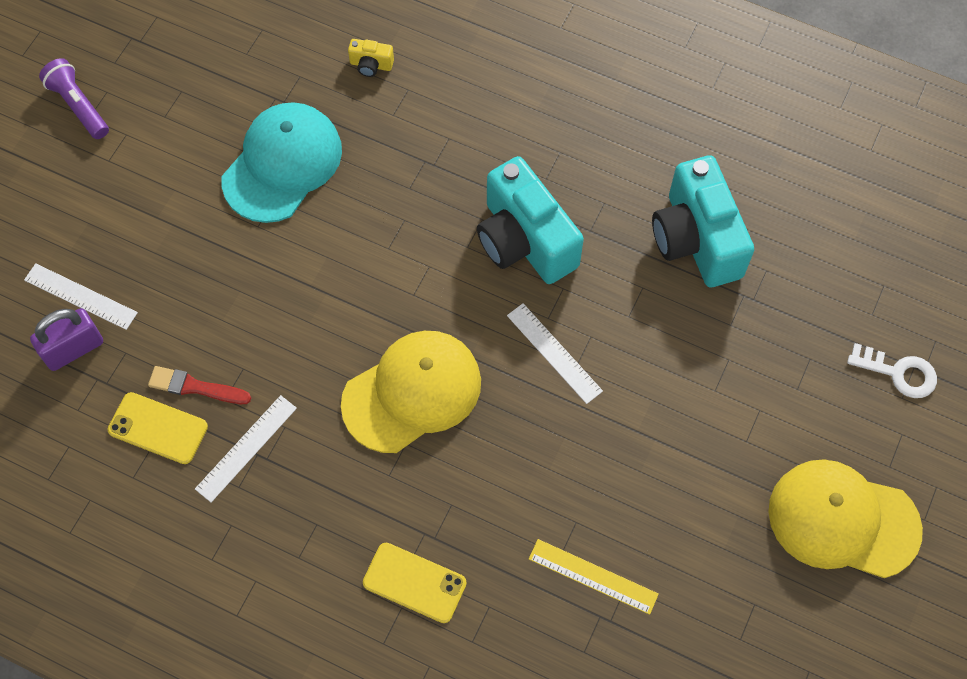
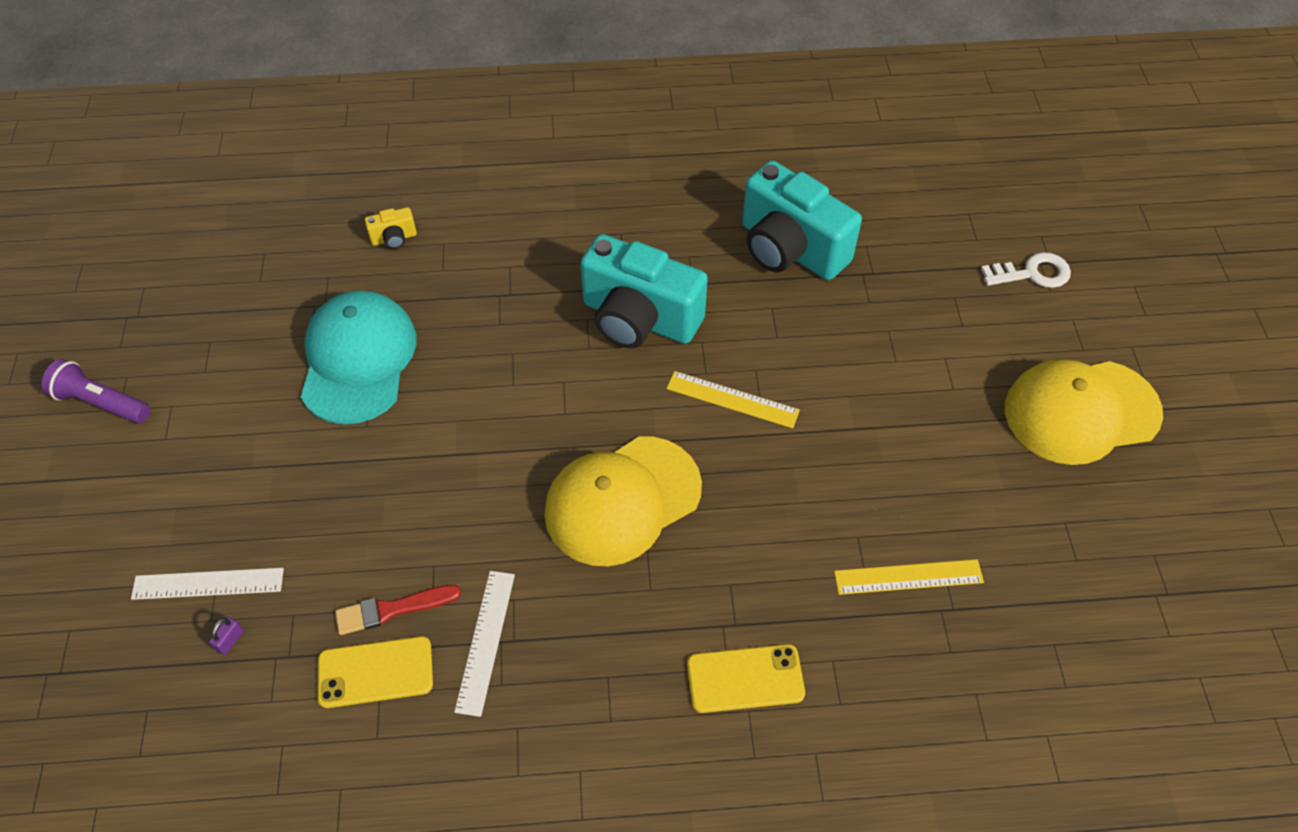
camera: 30 degrees left, 10 degrees down
(73, 349) = (230, 640): purple padlock -> purple padlock, size x0.42
(412, 392) = (622, 501): yellow cap -> yellow cap turned 150 degrees counterclockwise
(554, 353) = (732, 399): white ruler -> yellow ruler

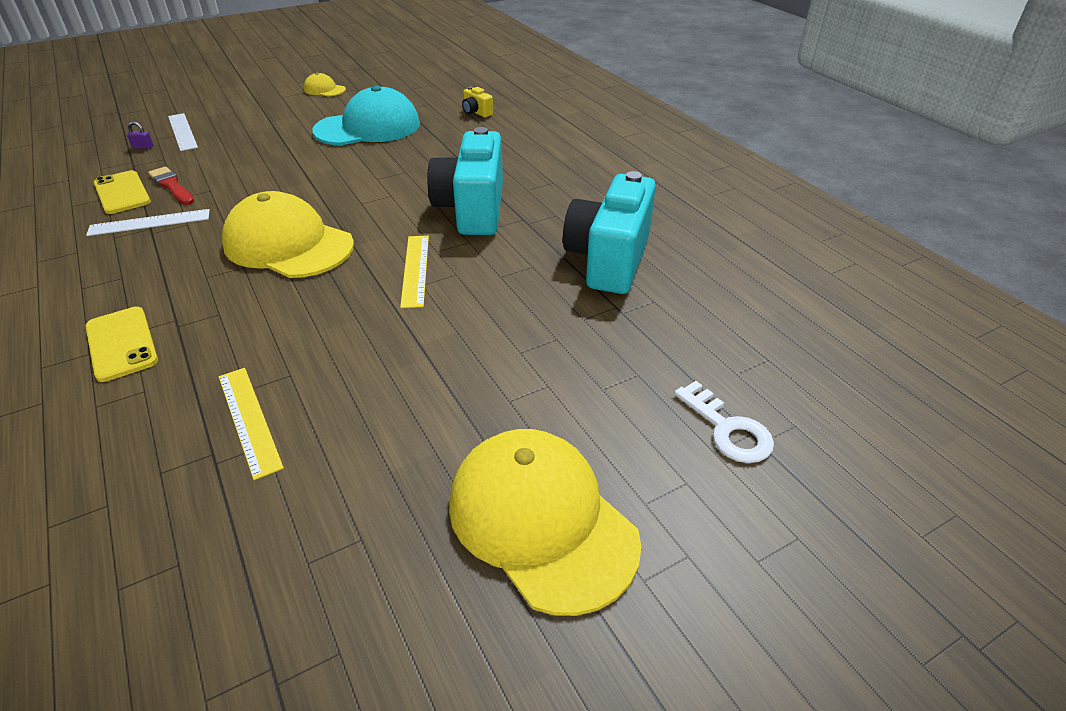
camera: 65 degrees right, 15 degrees down
(101, 403) = (299, 77): purple flashlight -> none
(181, 381) = (324, 90): none -> yellow cap

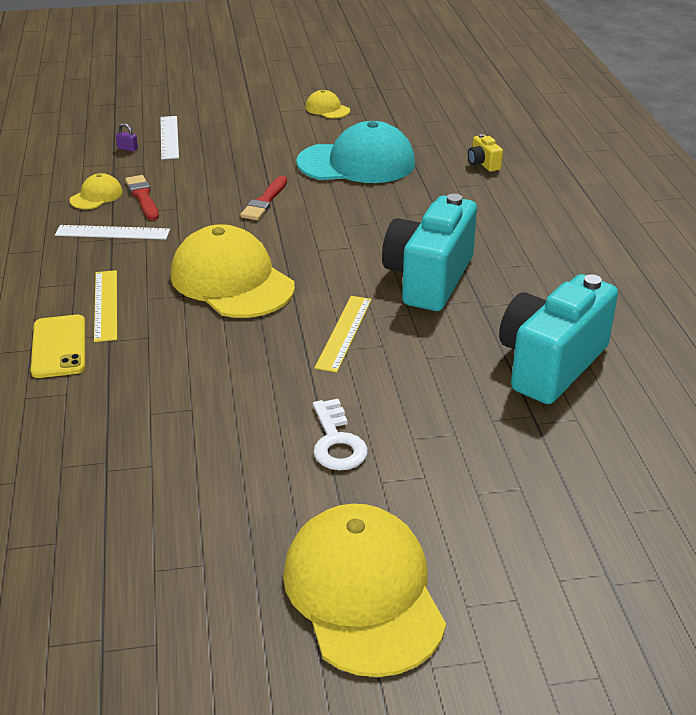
camera: 20 degrees right, 5 degrees down
(122, 193) = (96, 196): yellow phone -> yellow cap
(249, 420) = (144, 441): yellow ruler -> yellow ruler (105, 305)
(295, 171) = (265, 201): none -> red brush
(728, 429) = (585, 563): white key -> white key (336, 442)

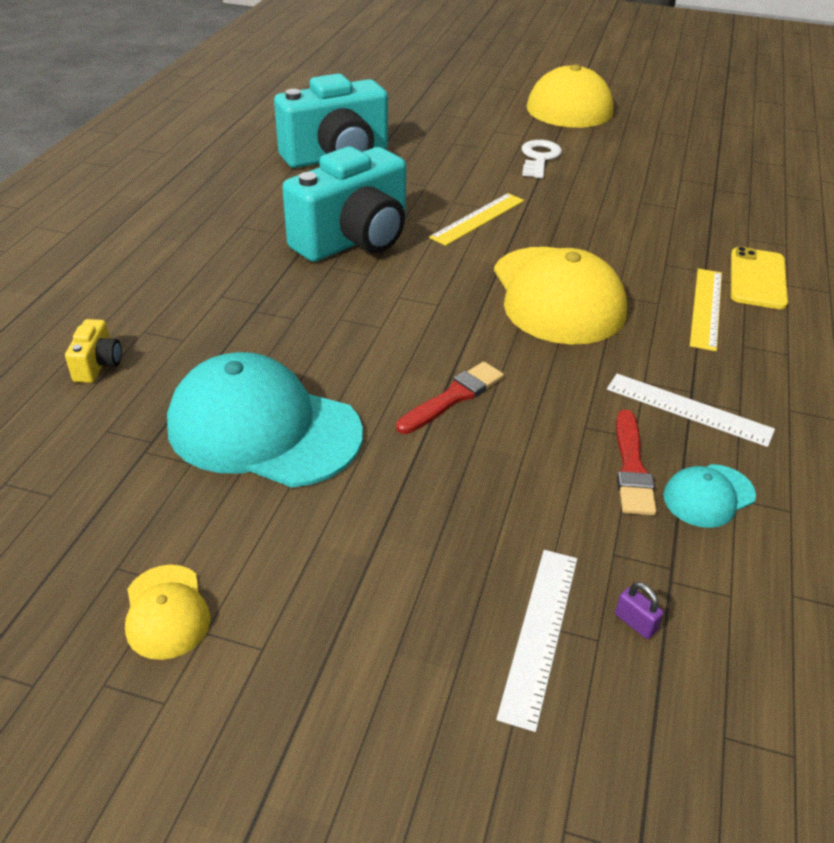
camera: 155 degrees left, 5 degrees up
(96, 196) = (708, 496): yellow cap -> turquoise cap

